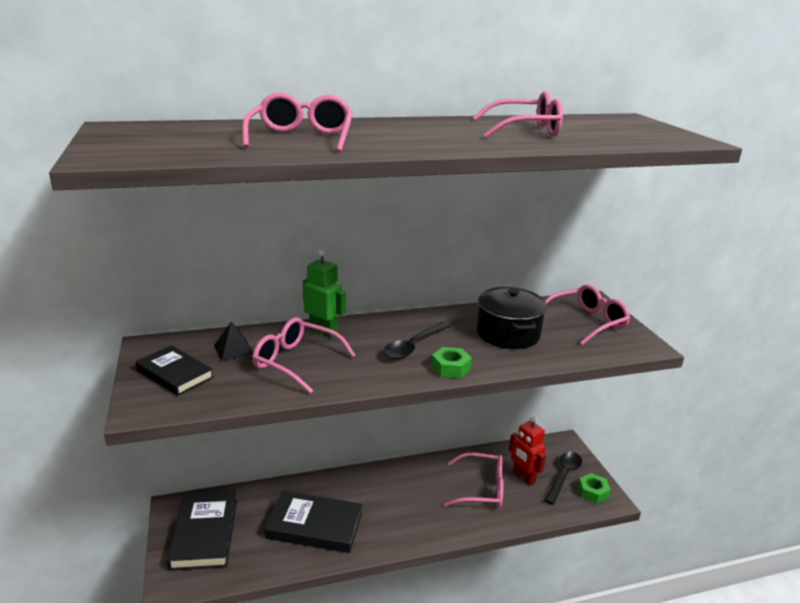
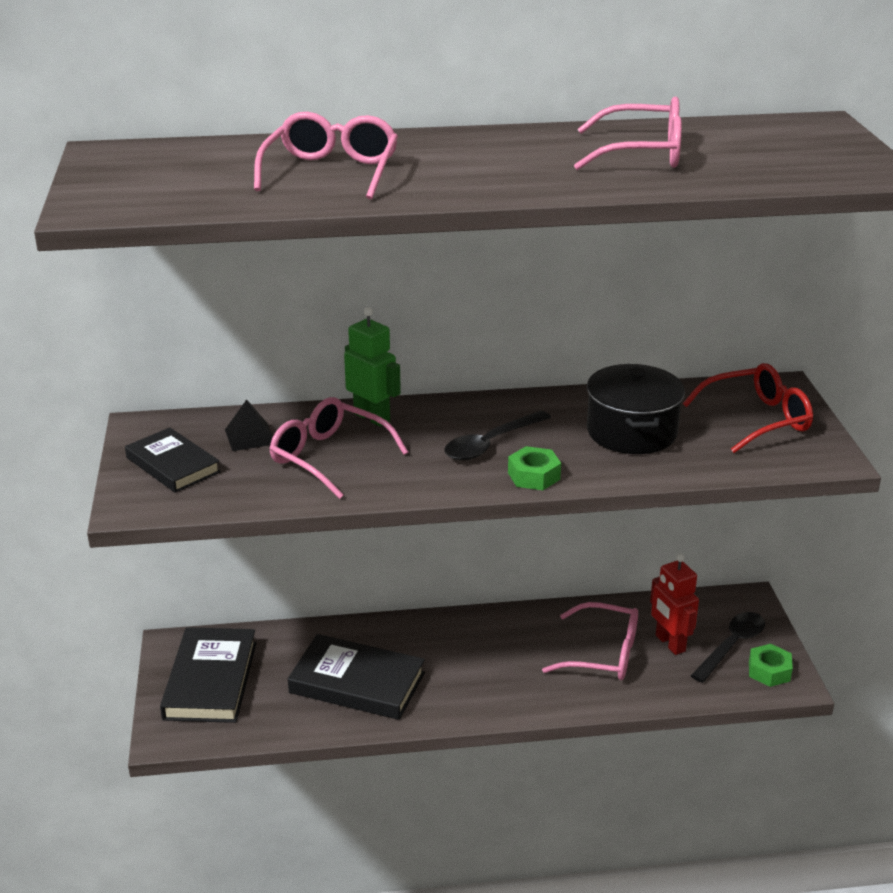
camera: 10 degrees right, 5 degrees up
(587, 322) = (757, 419): pink glasses -> red glasses

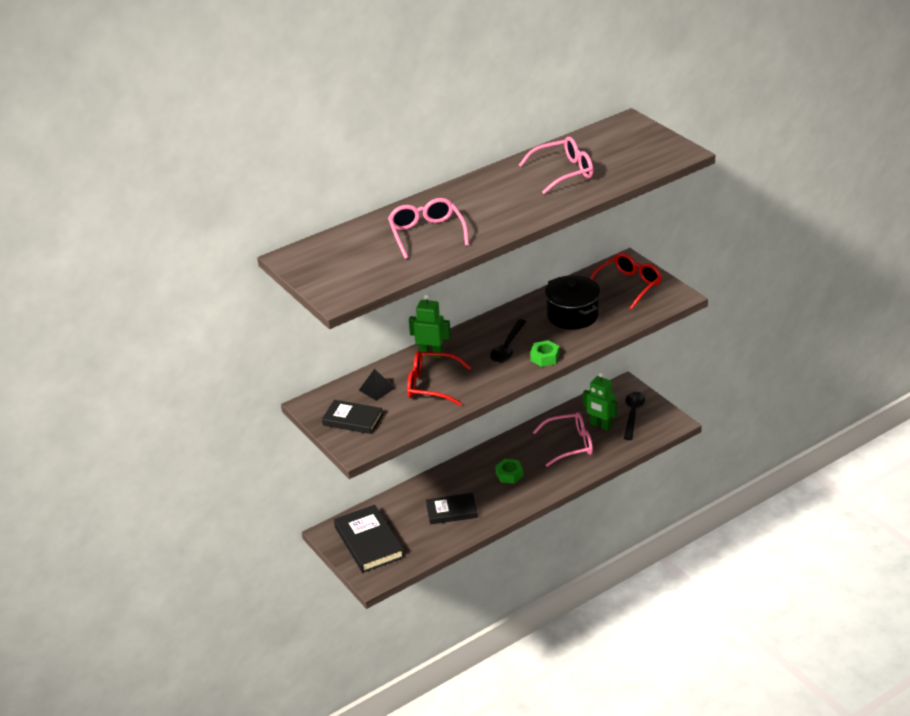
camera: 25 degrees left, 5 degrees up
(328, 457) = (431, 385): pink glasses -> red glasses
(357, 683) = (451, 511): black book -> black book, size x0.66
(670, 643) = (600, 425): red robot -> green robot
(769, 671) = (660, 421): green nut -> green nut (509, 474)

